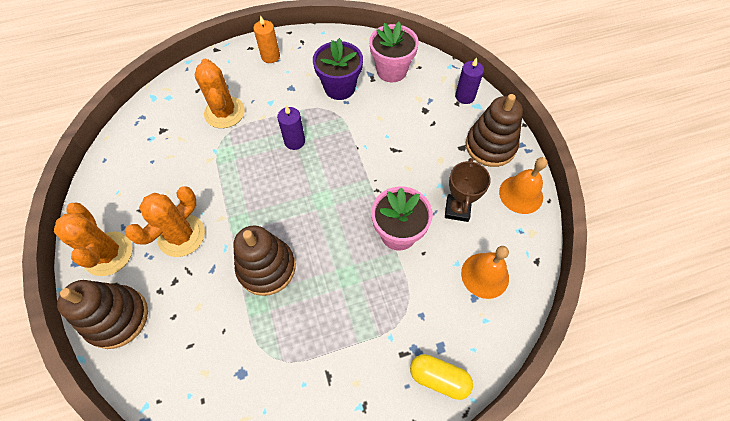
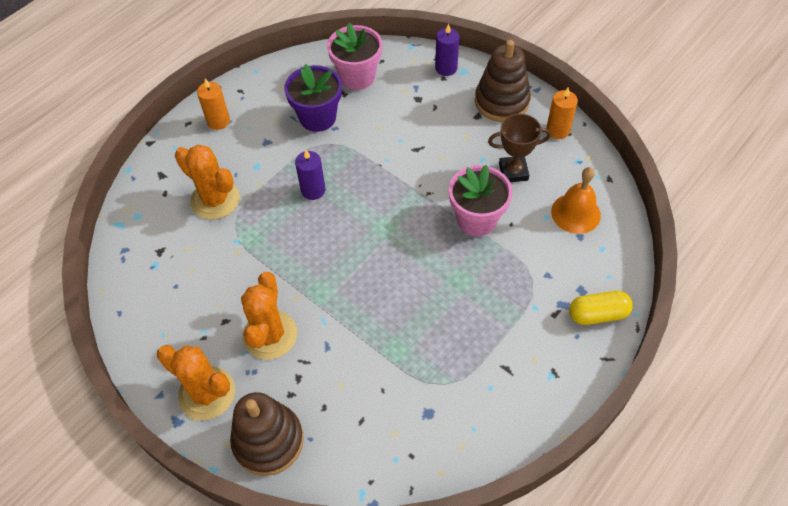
camera: 30 degrees left, 5 degrees down
(266, 268) = (379, 315): brown stacking toy -> none
(457, 209) = (513, 172): brown trophy -> brown trophy turned 75 degrees counterclockwise
(521, 194) = (557, 130): orange bell -> orange candle

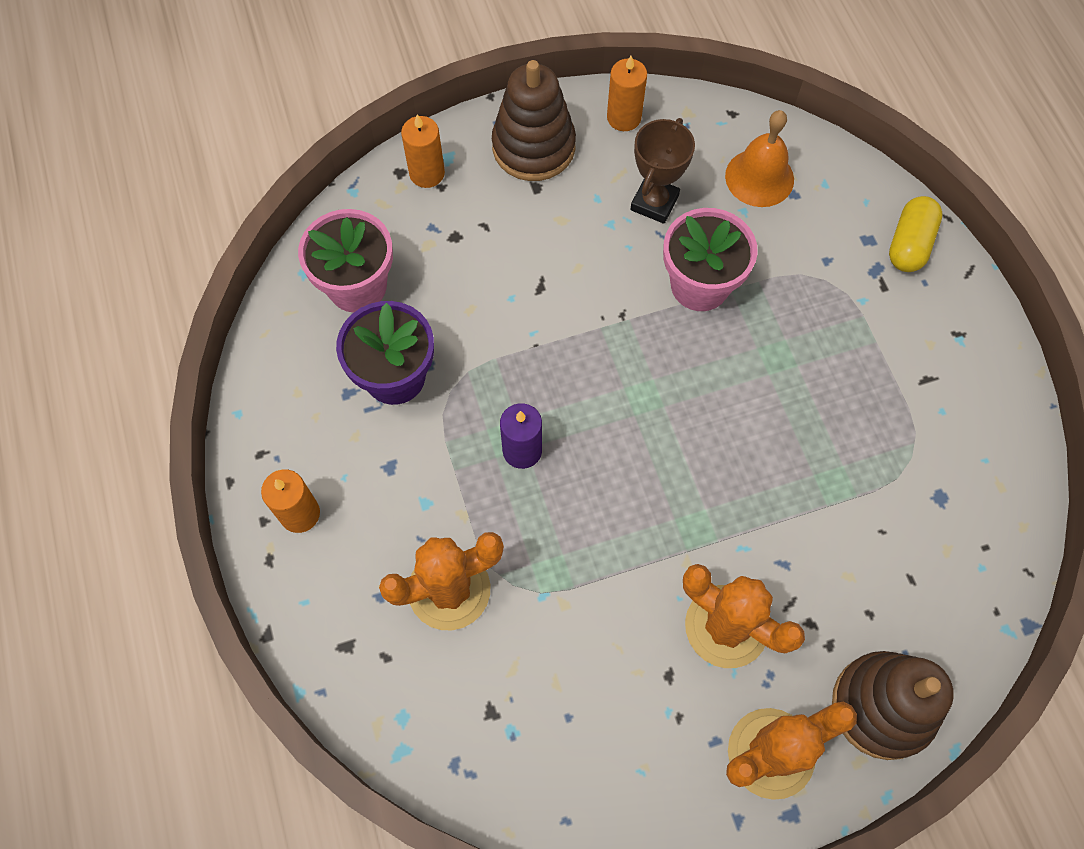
camera: 60 degrees left, 10 degrees up
(446, 68) = (427, 173): purple candle -> orange candle

